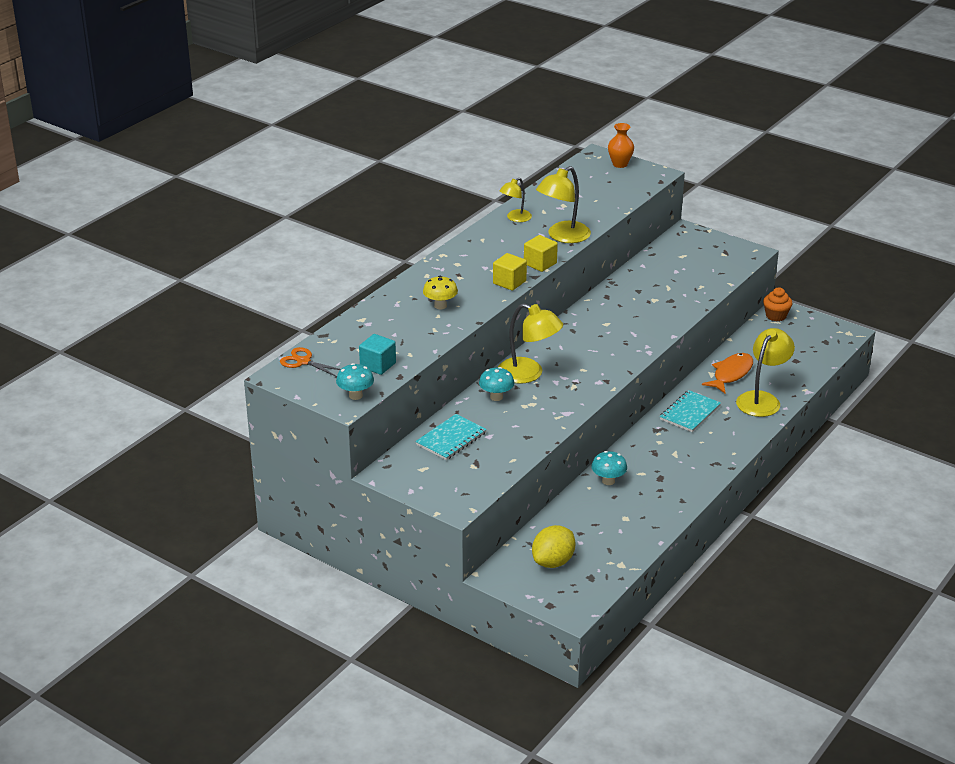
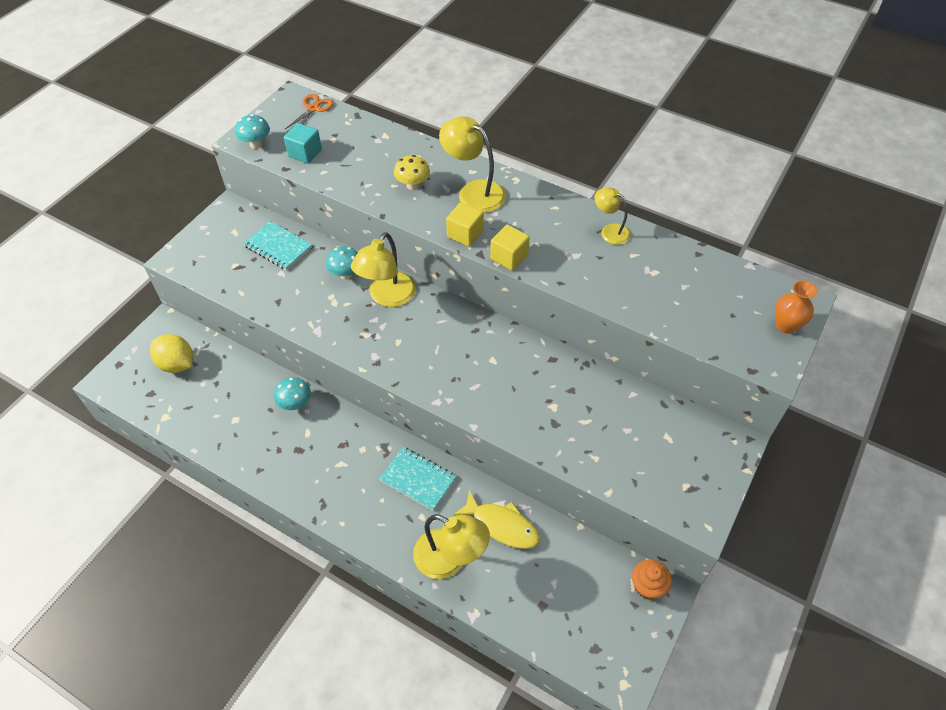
camera: 85 degrees right, 20 degrees up
(563, 236) = (576, 274): yellow lamp -> yellow lamp (473, 192)
(731, 374) = (501, 525): orange fish -> yellow fish

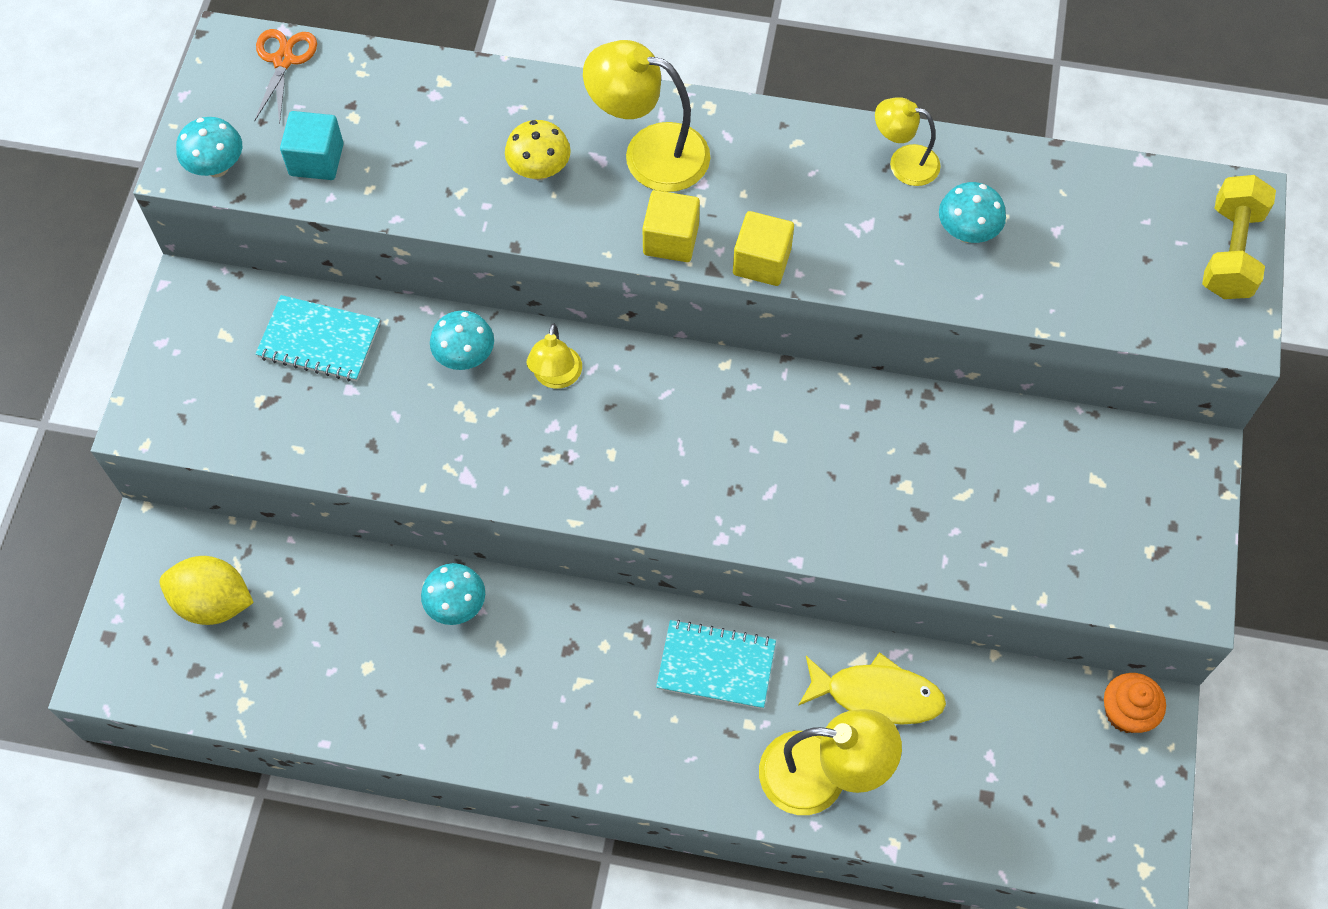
camera: 20 degrees left, 10 degrees up
(387, 297) = (556, 377): yellow lamp -> yellow lamp, size x0.59
(631, 274) = (967, 232): none -> turquoise mushroom
(786, 325) = (1230, 252): orange vase -> yellow dumbbell

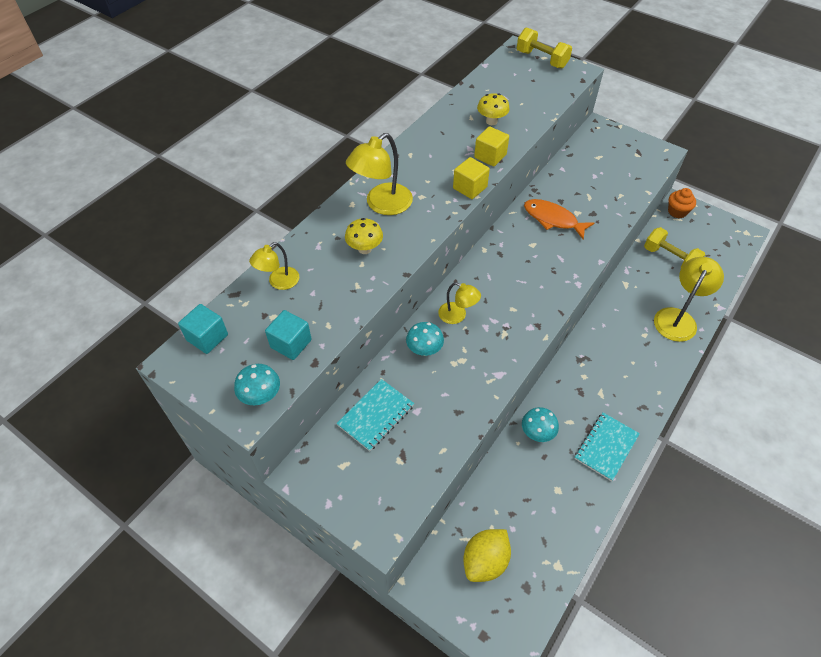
camera: 65 degrees left, 10 degrees down
(283, 60) = (207, 337): orange scissors -> turquoise cube
(671, 239) = (438, 214): yellow cube -> yellow cube (490, 156)
(716, 666) = (610, 336): turquoise notebook -> turquoise notebook (606, 447)
(863, 450) = (553, 219): none -> orange fish
(877, 695) = (644, 284): yellow fish -> none
(903, 162) = (443, 126): yellow lamp -> yellow lamp (279, 282)
(967, 232) = (491, 121): turquoise mushroom -> yellow mushroom
(974, 727) = (669, 259): none -> yellow dumbbell

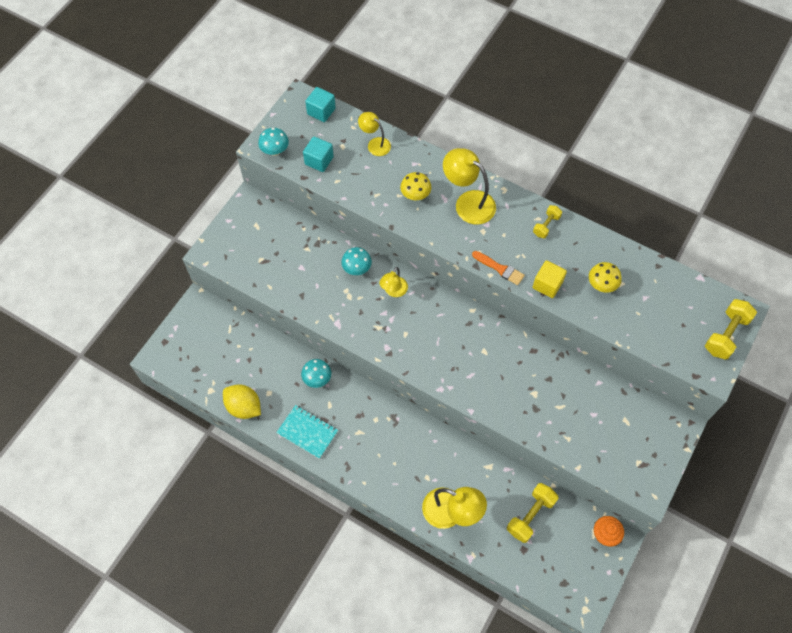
camera: 85 degrees right, 10 degrees up
(376, 415) = (296, 241): turquoise notebook -> none
(420, 149) = (546, 226): none -> yellow dumbbell
(470, 188) = (500, 269): yellow cube -> orange brush
(485, 561) = (214, 342): yellow lemon -> yellow lemon (244, 407)
(553, 219) = (521, 370): orange fish -> none

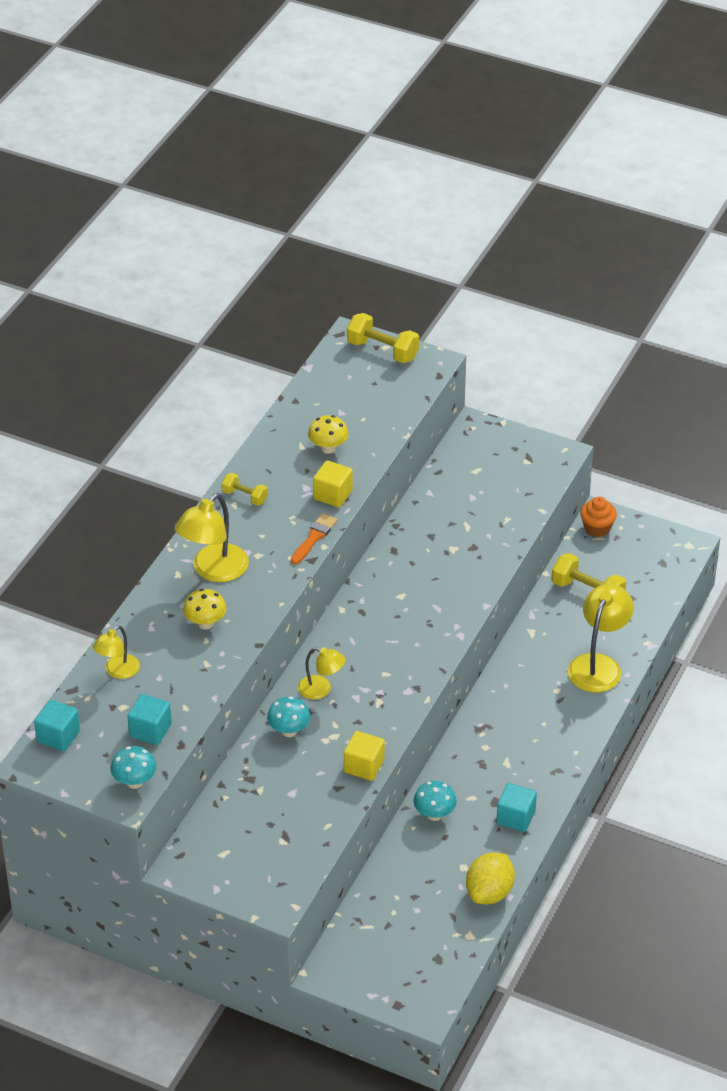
camera: 95 degrees left, 20 degrees down
(307, 432) = (515, 817): turquoise notebook -> turquoise cube
(319, 313) = (364, 766): none -> yellow cube

